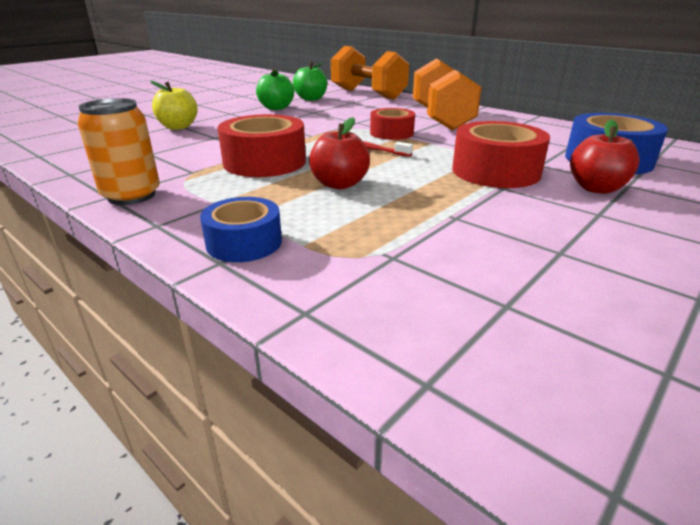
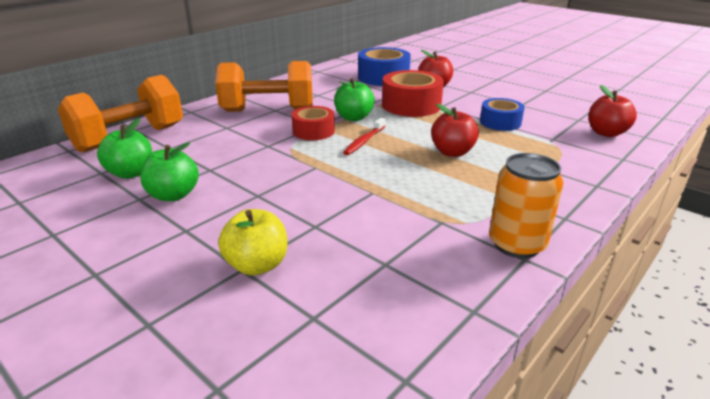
camera: 90 degrees left, 0 degrees up
(244, 243) = (567, 180): blue tape -> blue tape (500, 122)
(264, 162) = (406, 185): red tape -> none
(433, 324) = (606, 133): none -> red apple
(435, 146) = (353, 117): none -> green apple

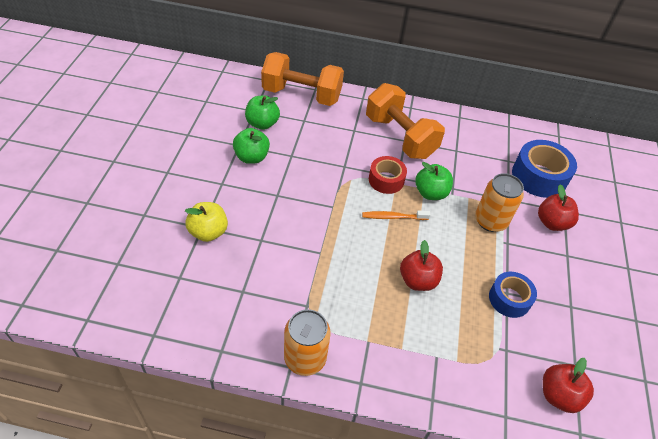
camera: 55 degrees right, 20 degrees up
(364, 141) = (393, 217): red toothbrush -> orange toothbrush
(411, 105) = (490, 221): red tape -> orange can

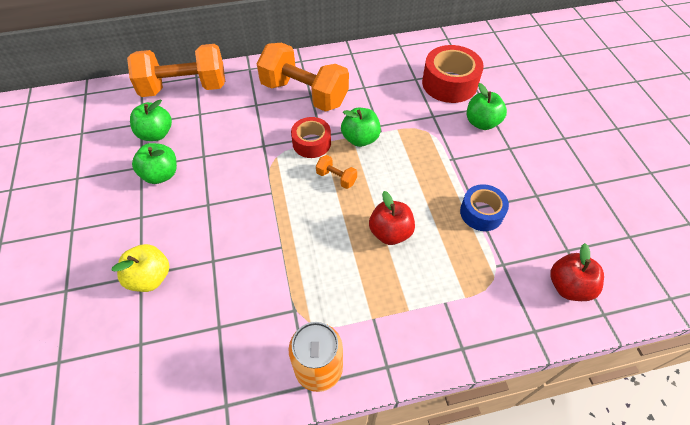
camera: 20 degrees left, 5 degrees up
(393, 217) = (336, 178): orange toothbrush -> orange dumbbell
(490, 221) = (428, 143): orange can -> none
(539, 176) = (449, 83): blue tape -> red tape
(552, 223) = (482, 123): red apple -> green apple

